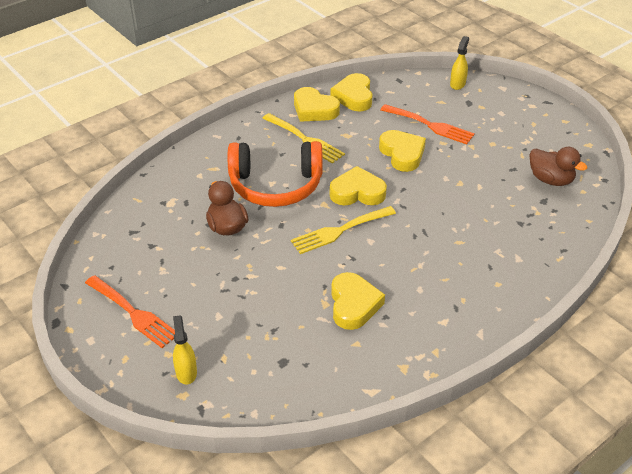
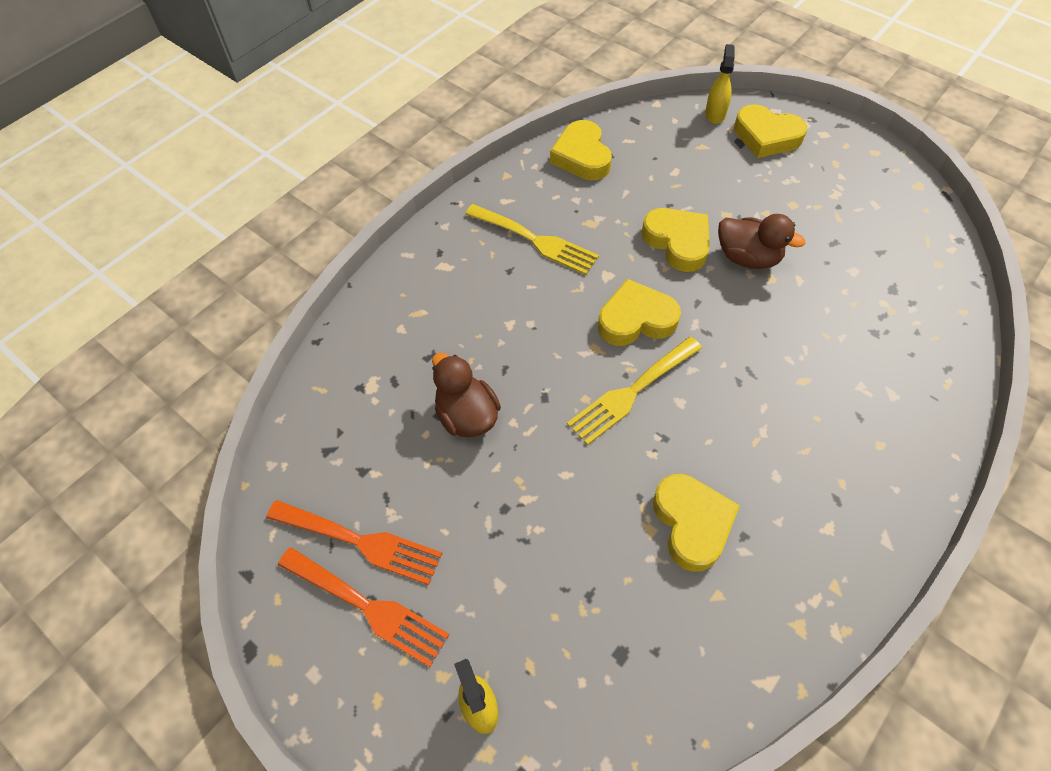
camera: 10 degrees left, 15 degrees up
(275, 185) = (516, 327): orange headphones -> none
(314, 109) = (533, 187): yellow heart -> yellow heart (766, 136)
(430, 125) = (700, 188): orange fork -> orange fork (361, 542)
(550, 180) = (890, 252): brown duck -> brown duck (748, 258)

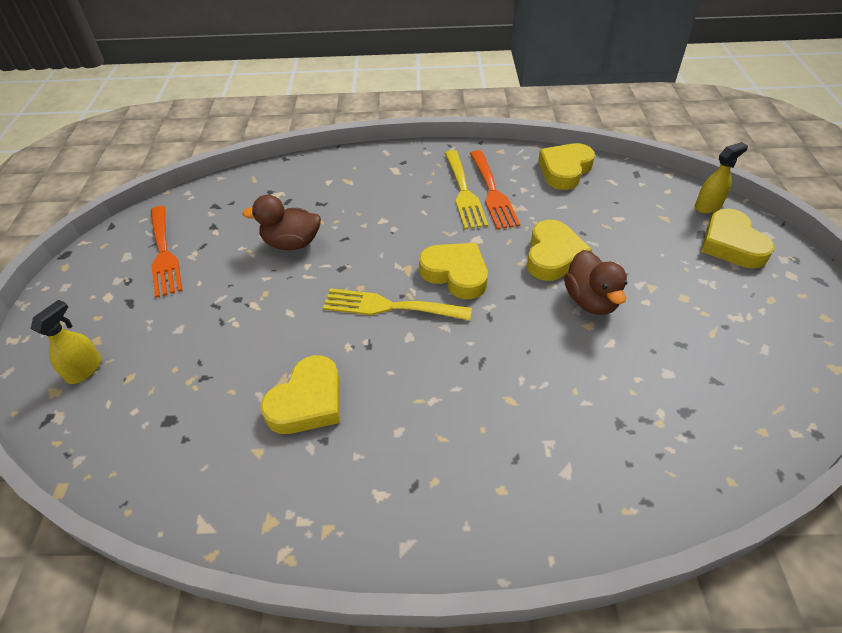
camera: 50 degrees right, 10 degrees down
(368, 607) = (122, 282): orange fork -> orange fork (492, 192)
(467, 416) = (292, 243): brown duck -> brown duck turned 105 degrees counterclockwise

